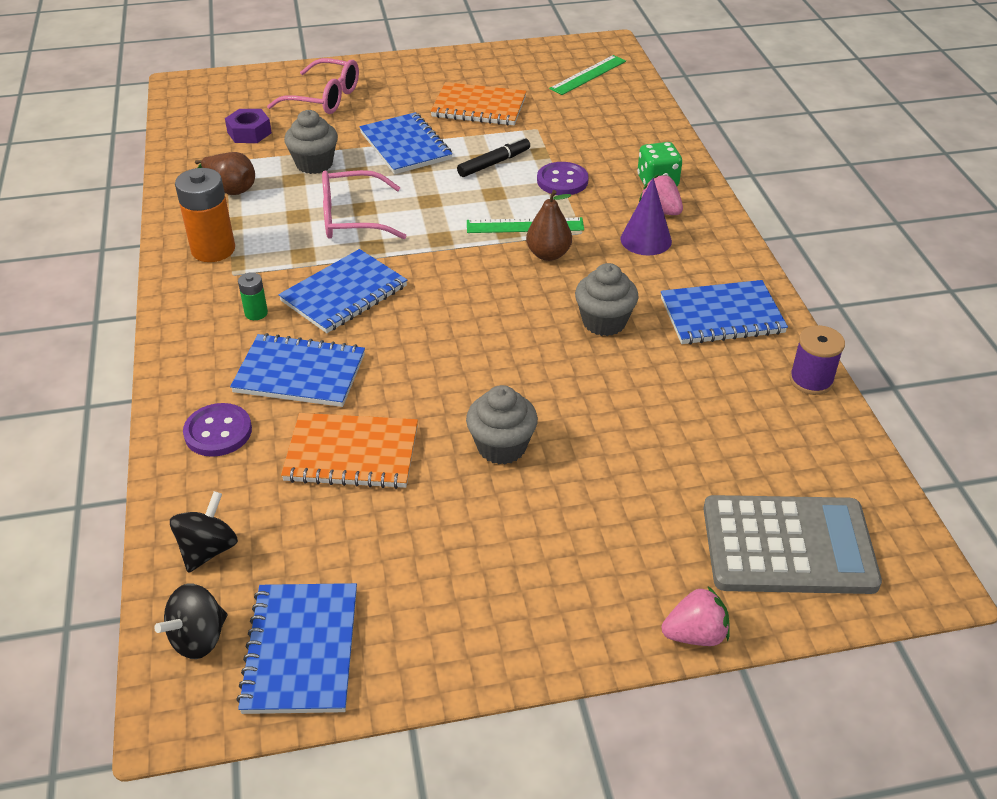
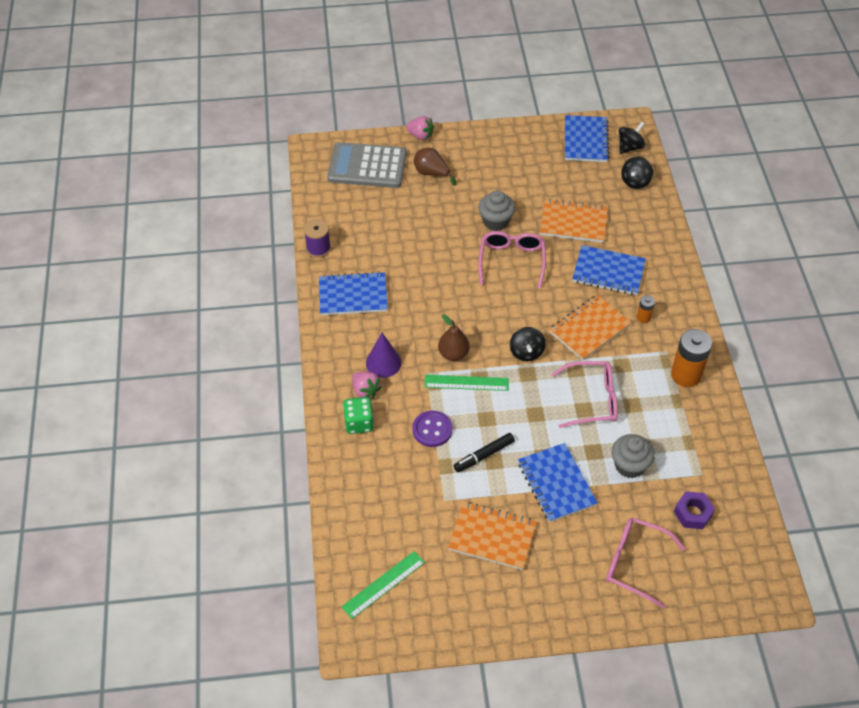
camera: 175 degrees left, 10 degrees up
(218, 432) = (646, 239): purple button -> none
(231, 189) = (690, 439): brown pear -> brown pear (431, 173)
(256, 313) = (643, 317): green battery -> orange battery
(344, 294) = (589, 329): blue notebook -> orange notebook
(442, 262) = (526, 352): none -> black spinning top
(468, 381) = (511, 260): none -> pink glasses
(604, 322) = (426, 296): grey cupcake -> none
(695, 634) = (420, 136): pink strawberry -> pink strawberry turned 150 degrees counterclockwise

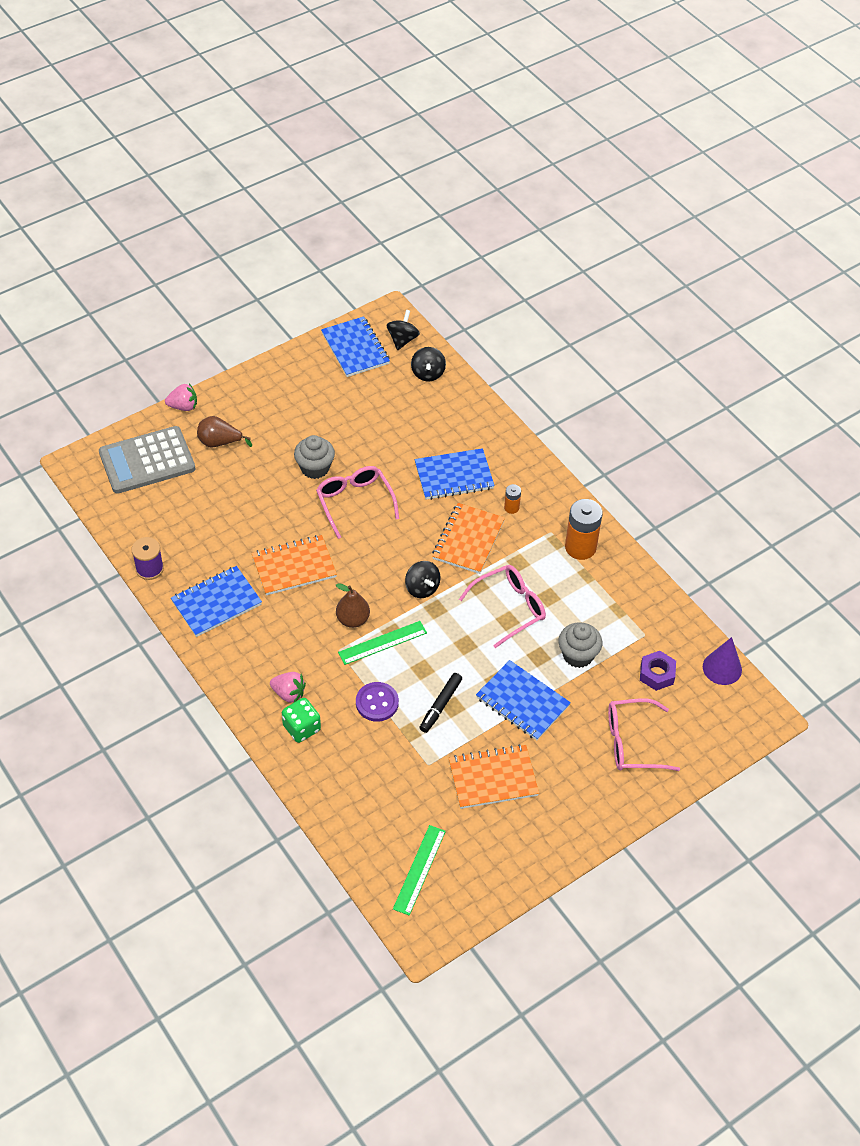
camera: 30 degrees left, 0 degrees up
(383, 363) = (289, 658): purple cone -> purple cone (722, 668)
(573, 222) = (392, 439): orange notebook -> orange notebook (294, 567)

